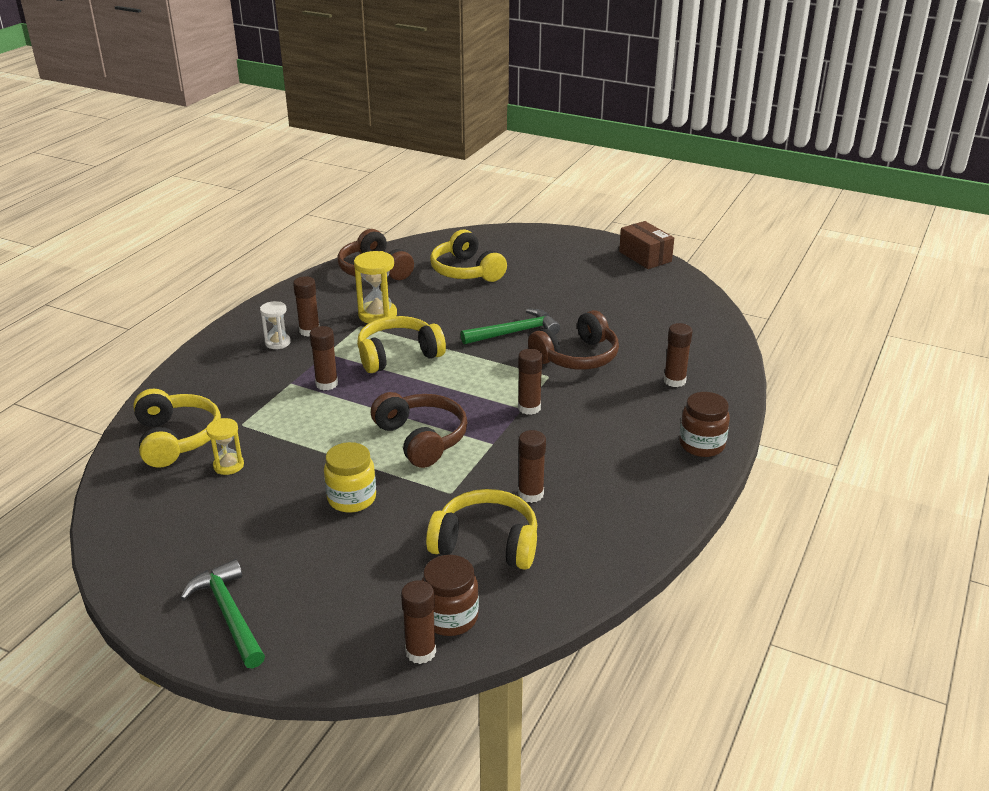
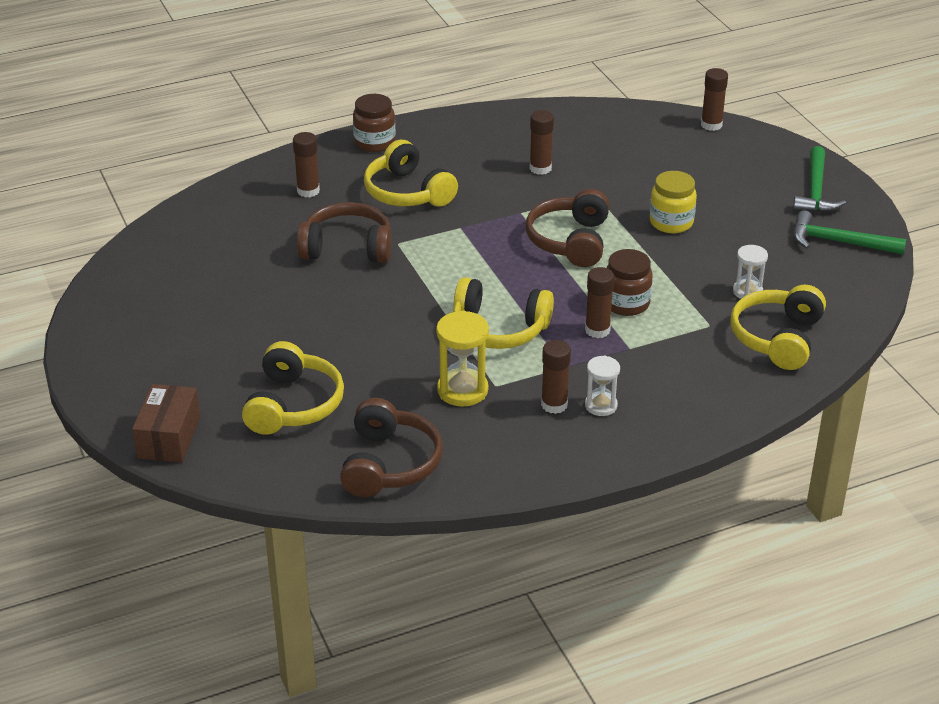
camera: 140 degrees left, 5 degrees up
(228, 465) = (747, 292): yellow hourglass -> white hourglass
(450, 618) = (676, 131): brown jar -> brown jar (626, 303)
(486, 543) = (608, 156): yellow headphones -> yellow headphones (407, 192)
(514, 332) = (361, 299): green hammer -> green hammer (839, 242)
(529, 408) = (454, 225): brown glue stick -> none
(645, 256) = (87, 323): brown box -> brown box (169, 437)

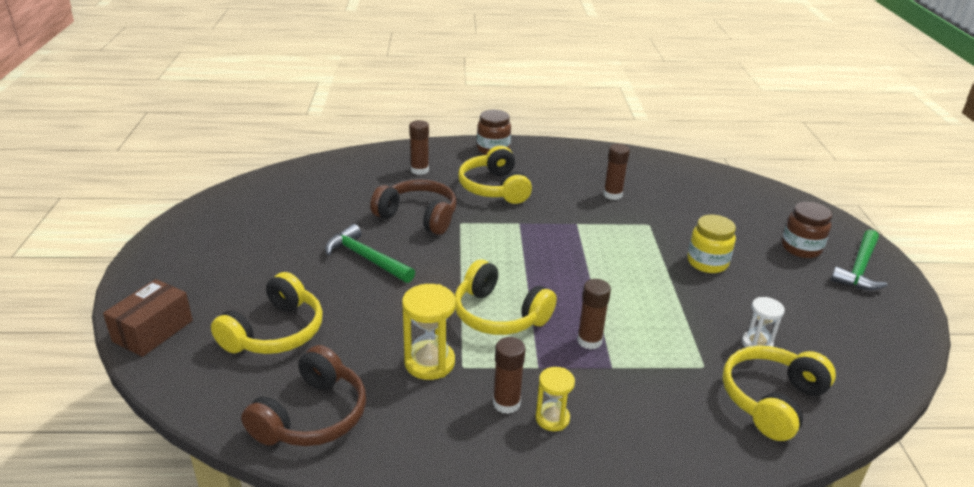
camera: 20 degrees right, 5 degrees down
(570, 241) = (607, 256): brown headphones -> none
(601, 405) = (552, 418): white hourglass -> yellow hourglass
(626, 303) = (630, 323): brown jar -> brown jar (801, 248)
(711, 125) = (778, 194): brown glue stick -> none
(839, 242) = (870, 320): green hammer -> green hammer (366, 258)

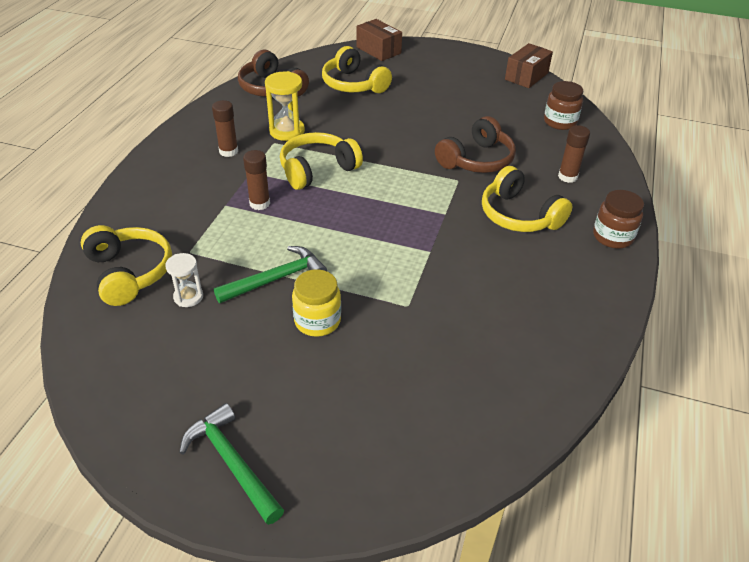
camera: 110 degrees right, 10 degrees up
(218, 203) = (526, 76): none -> brown box
(366, 258) = (422, 126): green hammer -> green hammer (276, 279)
(494, 188) = (519, 215): yellow headphones -> yellow headphones turned 135 degrees counterclockwise
(552, 418) = (201, 165): yellow hourglass -> none
(612, 195) = (481, 300): brown glue stick -> none
(801, 248) = (300, 425): brown jar -> brown jar (560, 122)

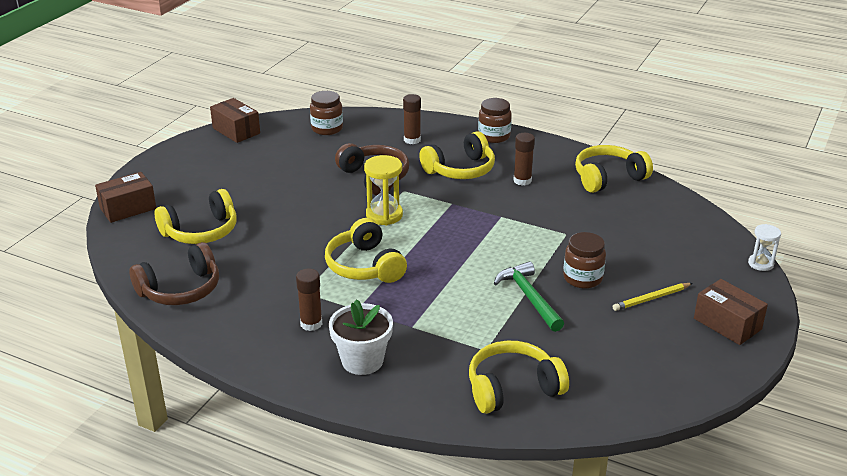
camera: 80 degrees left, 10 degrees down
(177, 182) = (362, 361): none -> white flower pot
(188, 297) = (550, 348): white hourglass -> white hourglass (760, 264)
(232, 462) = (727, 324): green hammer -> brown box
(259, 203) = (414, 304): brown glue stick -> brown glue stick (522, 180)
(282, 384) = (651, 298): none -> yellow pencil
(287, 131) = (284, 282): yellow hourglass -> yellow hourglass (384, 215)
(317, 321) = (582, 278): yellow jar -> brown jar
(558, 345) = (608, 178): none -> yellow headphones

